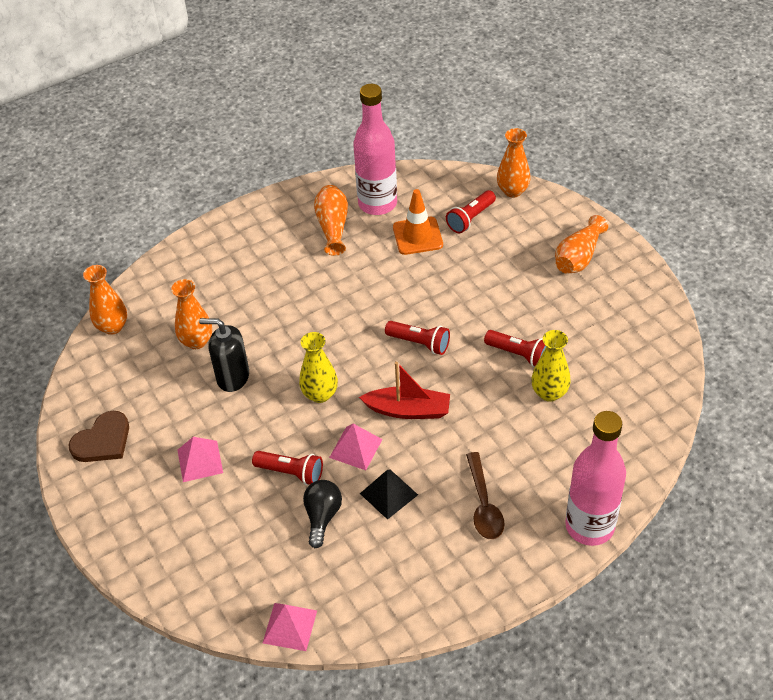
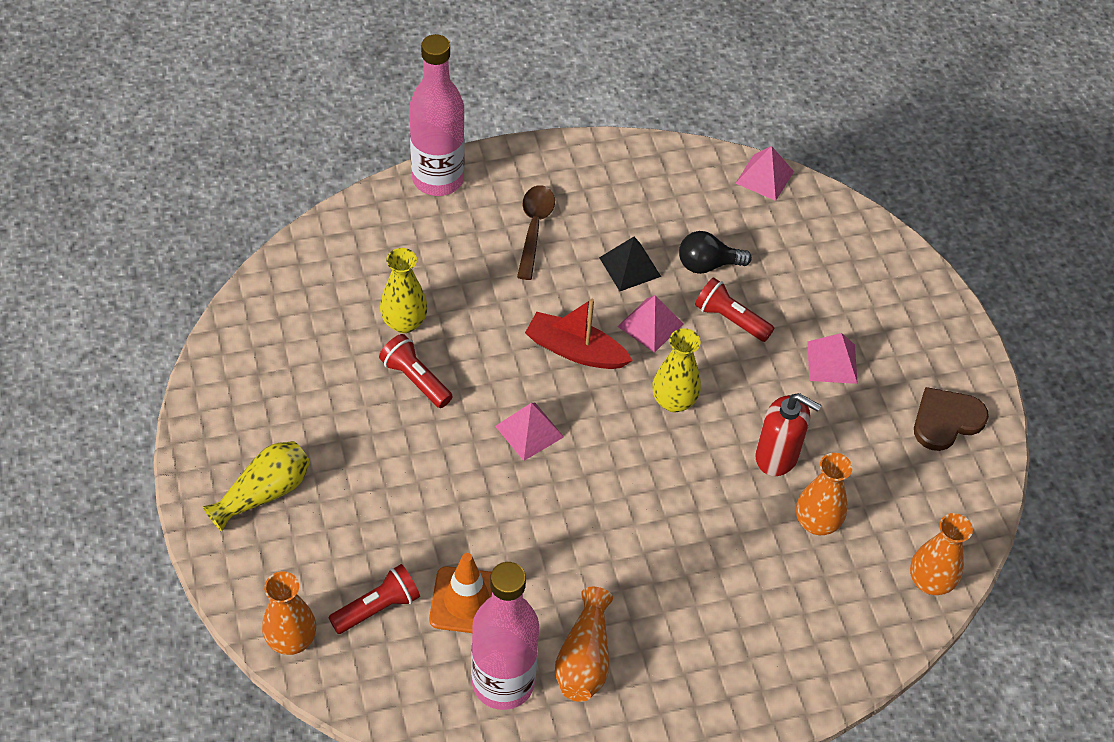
camera: 170 degrees left, 5 degrees up
(232, 377) = (777, 456): black soap dispenser -> red soap dispenser
(322, 516) = (707, 264): black light bulb -> black light bulb turned 60 degrees clockwise
(419, 343) = (529, 431): red flashlight -> pink pyramid
(578, 257) = (264, 493): orange vase -> yellow vase

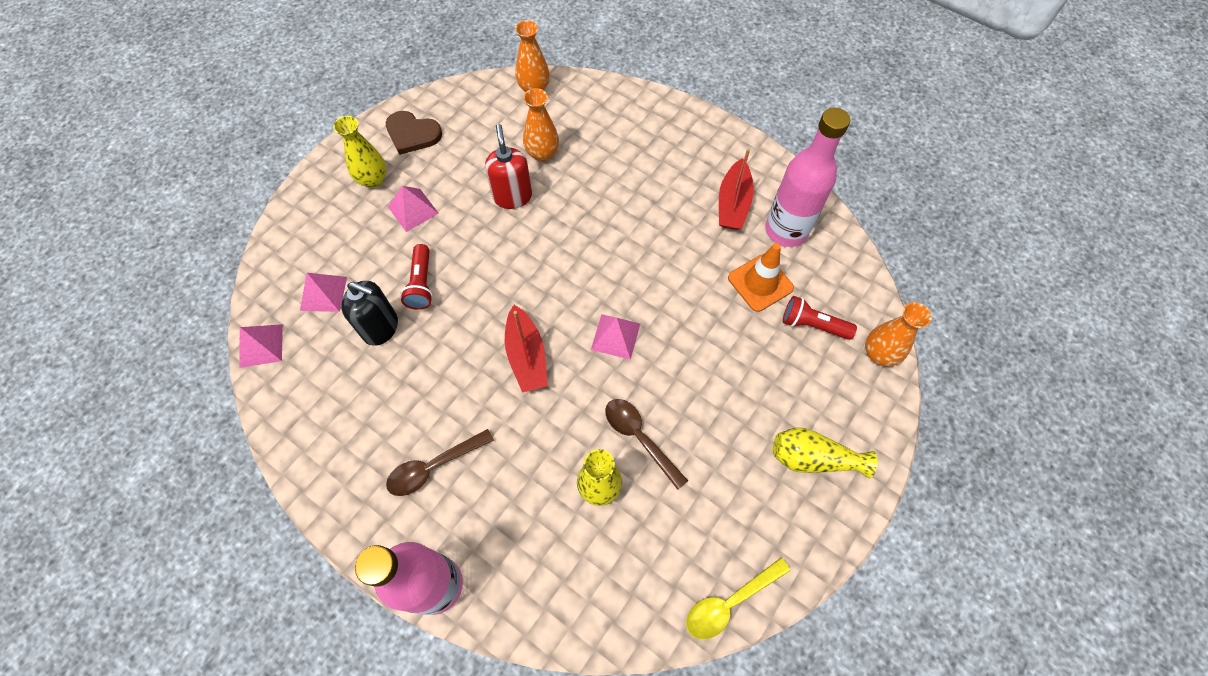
camera: 125 degrees left, 10 degrees up
(230, 343) = (730, 602): none -> yellow spoon
(415, 379) = (640, 438): red flashlight -> brown spoon
(584, 659) = (733, 204): orange vase -> red boat
(629, 267) = (422, 374): black pyramid -> none
(650, 325) = (465, 326): pink pyramid -> pink pyramid (323, 293)
(673, 401) = (518, 273): yellow vase -> yellow vase (373, 179)
(707, 264) = (381, 327): black light bulb -> black soap dispenser

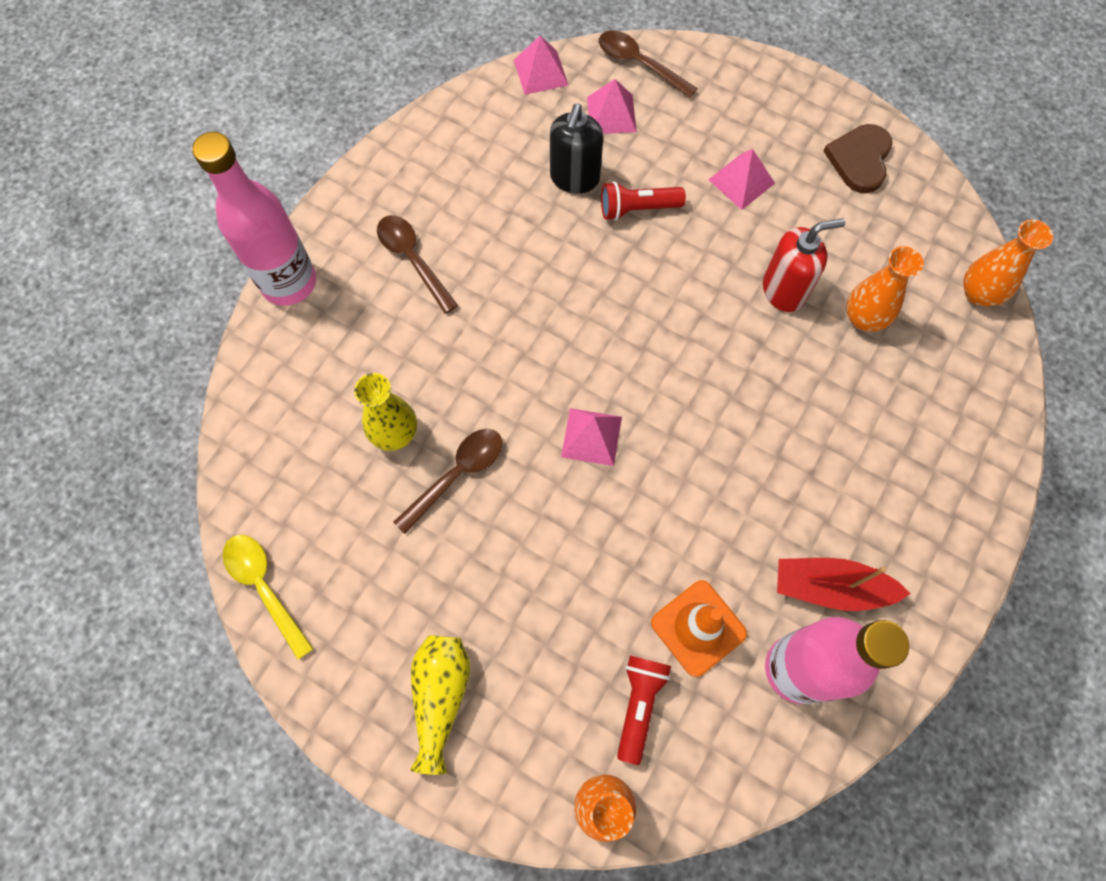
camera: 85 degrees right, 5 degrees up
(278, 267) = (639, 64): none -> brown spoon
(373, 179) = (778, 130): yellow vase -> none
(527, 356) = (553, 336): red boat -> none

